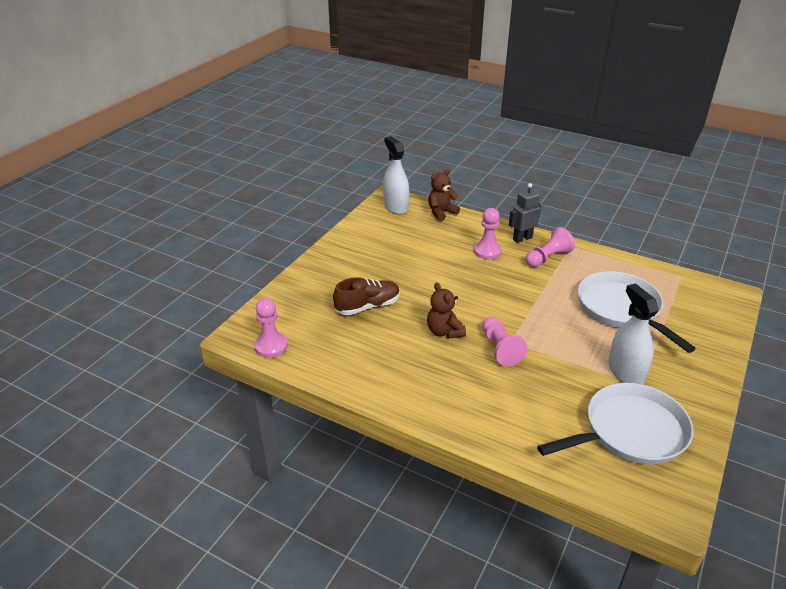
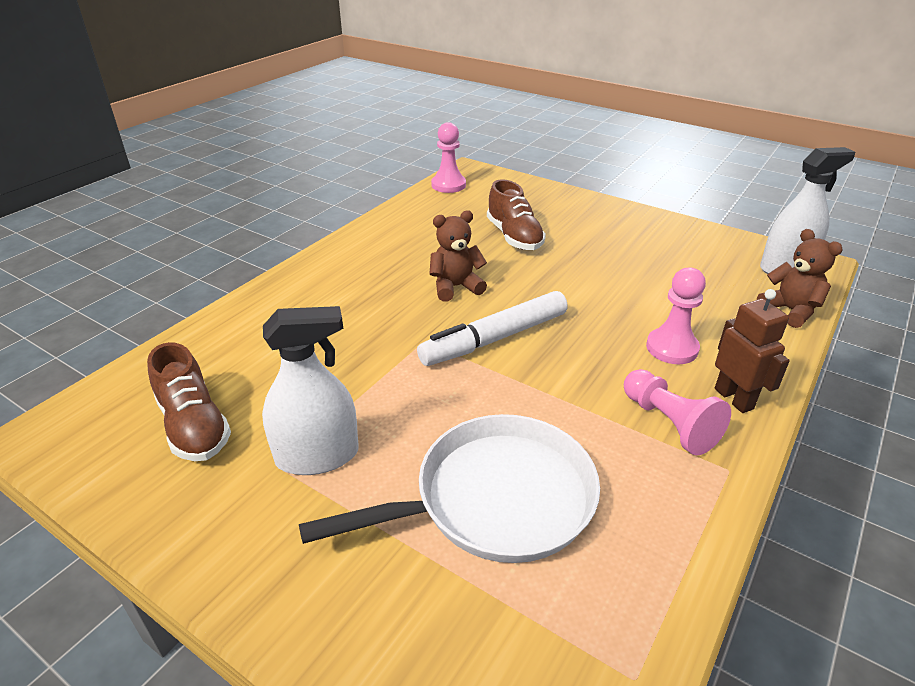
camera: 95 degrees right, 0 degrees up
(499, 312) = (495, 339): none -> white marker
(500, 349) = (410, 329): pink pawn -> none
(522, 238) = (734, 398): grey robot -> brown robot
(630, 431) = (194, 426): white pan -> brown shoe

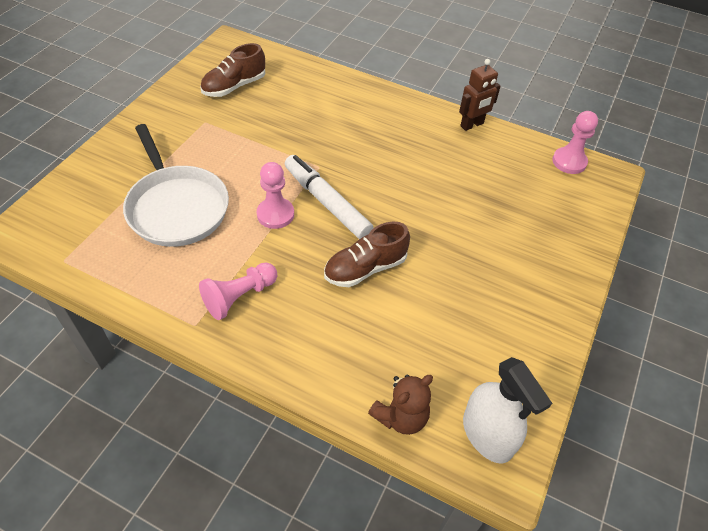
camera: 80 degrees right, 15 degrees up
(317, 456) = (211, 134): white spray bottle -> none
(455, 287) = (390, 178): brown teddy bear -> none
(514, 237) = (482, 211): brown shoe -> brown shoe (365, 268)
(672, 348) = (328, 310): pink pawn -> pink pawn (275, 214)
(734, 398) = (268, 342): brown robot -> brown robot (472, 125)

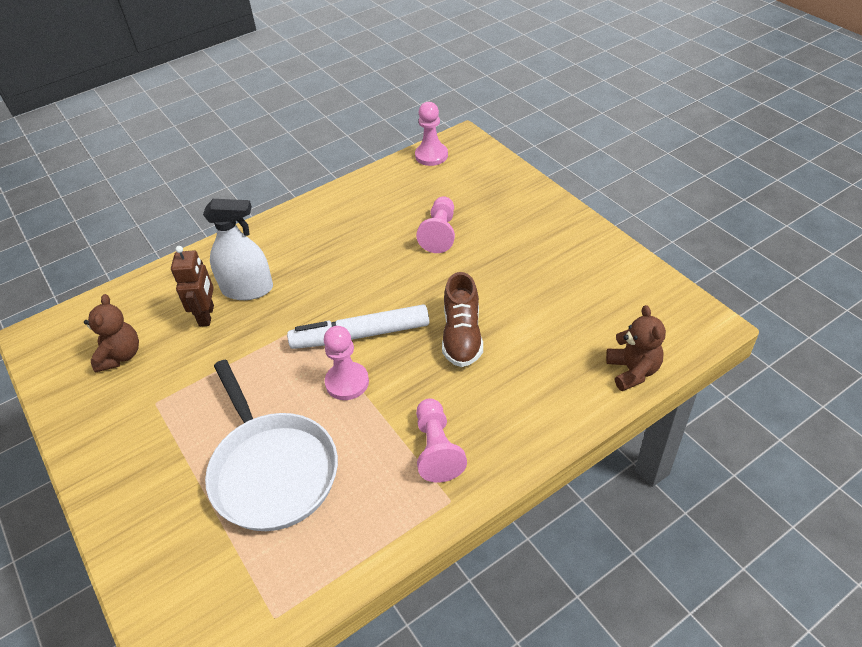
camera: 55 degrees left, 5 degrees down
(176, 207) = (272, 470): white pan -> white pan turned 60 degrees clockwise
(234, 86) = (120, 356): brown shoe -> brown teddy bear
(472, 125) = (341, 194): brown robot -> brown robot (207, 315)
(474, 207) = (440, 233): none -> pink pawn
(487, 435) = (673, 322): white spray bottle -> white spray bottle (247, 289)

